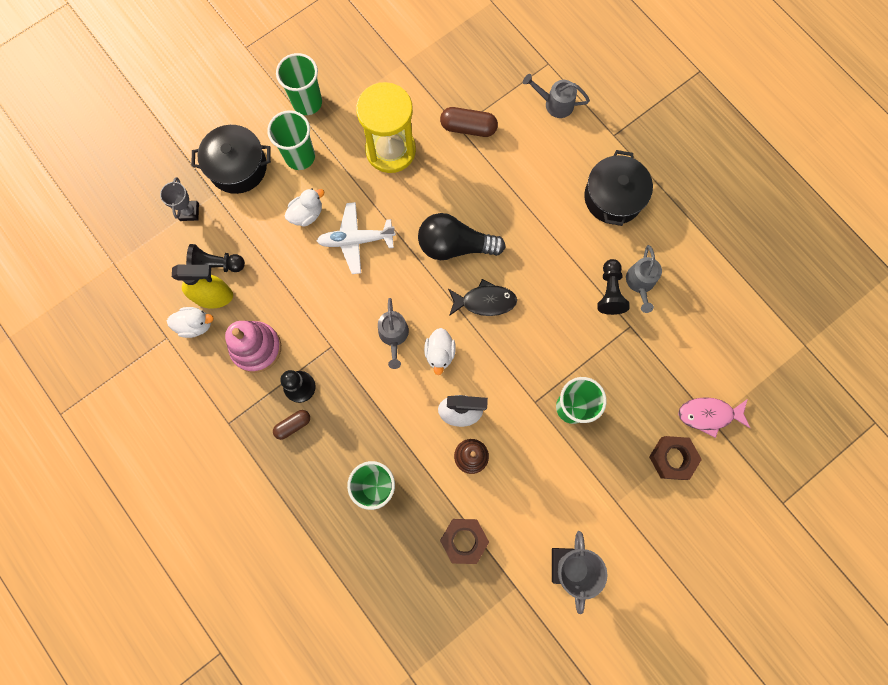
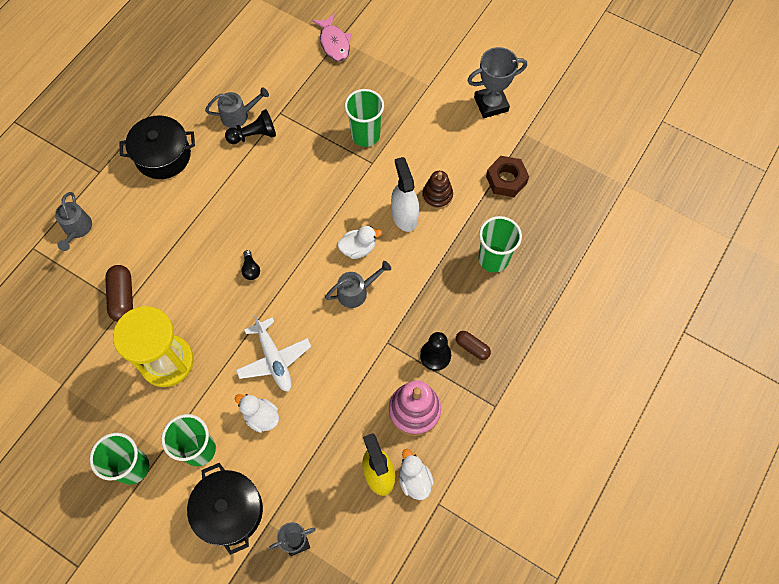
camera: 110 degrees left, 10 degrees down
(216, 265) = (345, 486): black pawn -> none
(455, 245) = (251, 269): black light bulb -> black light bulb, size x0.41
(485, 301) = (296, 227): black fish -> none
(672, 458) = (378, 58): brown nut -> none

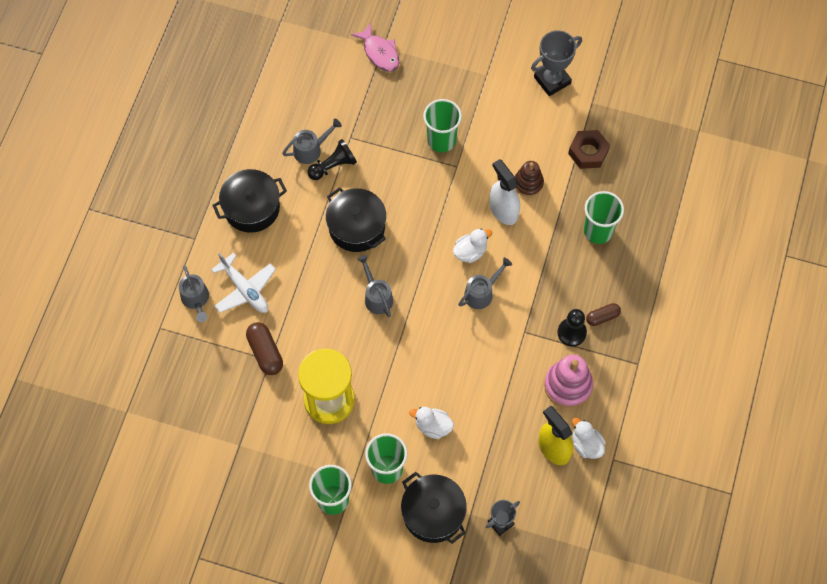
camera: 15 degrees left, 0 degrees up
(251, 269) = (376, 296): black light bulb -> grey watering can
(256, 197) = (357, 227): none -> black pot
(274, 359) = (427, 373): white plane -> white plane (245, 289)
(472, 347) = (602, 317): brown capsule -> brown capsule turned 45 degrees counterclockwise

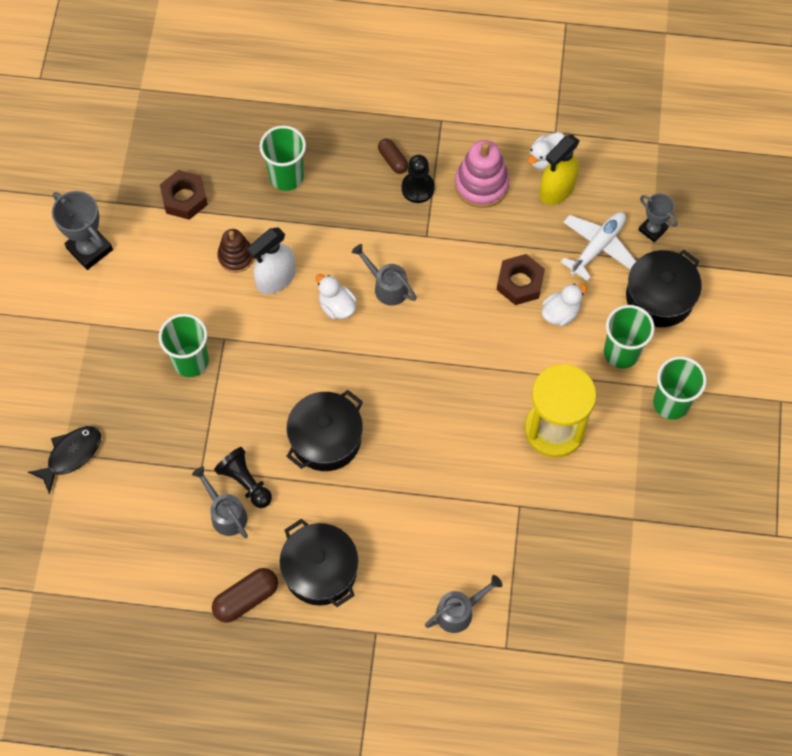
camera: 100 degrees left, 0 degrees up
(245, 289) = (434, 554): white plane -> white plane (597, 247)
(265, 352) = (511, 513): brown capsule -> brown capsule (246, 598)
(376, 296) = (413, 400): grey watering can -> none
(380, 53) = (71, 455): pink fish -> black fish
(433, 426) = (560, 313): white duck -> white duck turned 135 degrees counterclockwise
(467, 399) = (520, 283): none -> brown nut

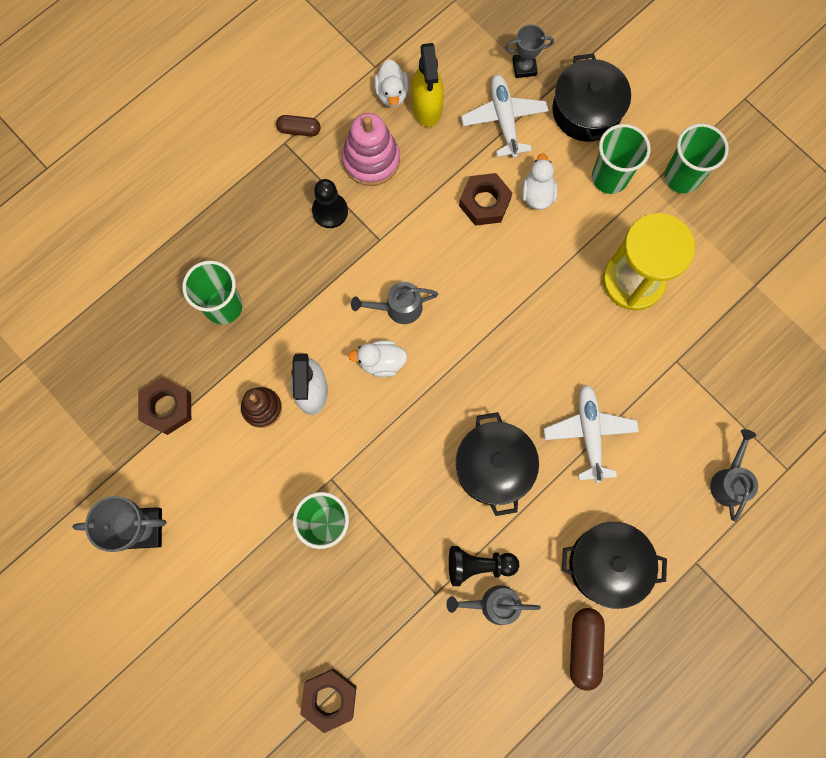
camera: 50 degrees left, 10 degrees up
(71, 455) = (329, 698): black fish -> brown nut
(393, 160) = (286, 210): brown capsule -> brown capsule (299, 130)
(408, 485) = (589, 433): none -> white plane

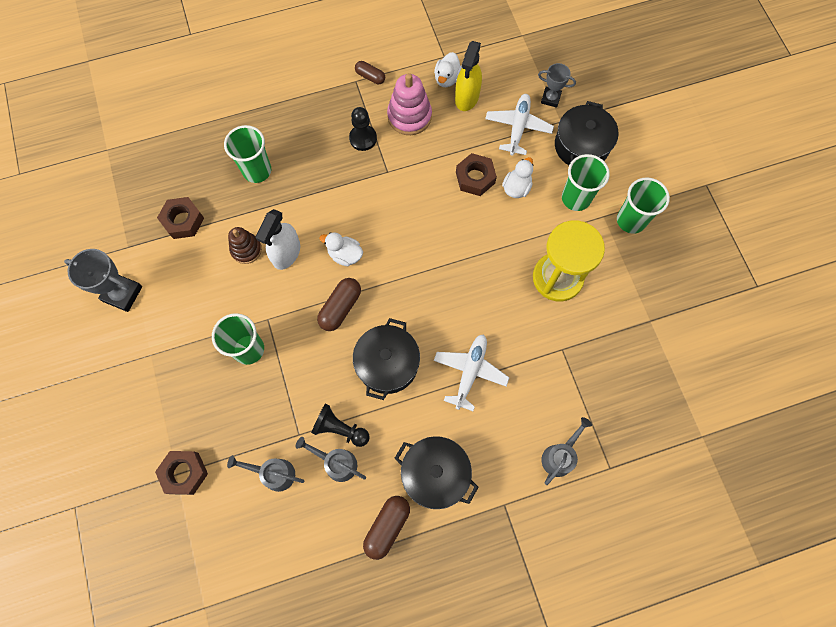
camera: 25 degrees right, 5 degrees down
(397, 308) = (376, 223): grey watering can -> grey watering can (273, 473)
(408, 427) = (340, 308): none -> brown capsule

